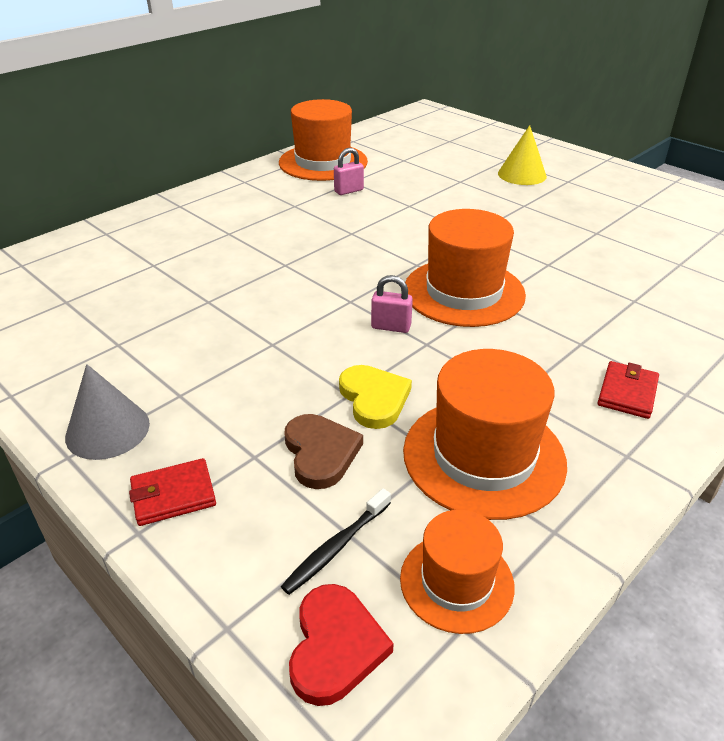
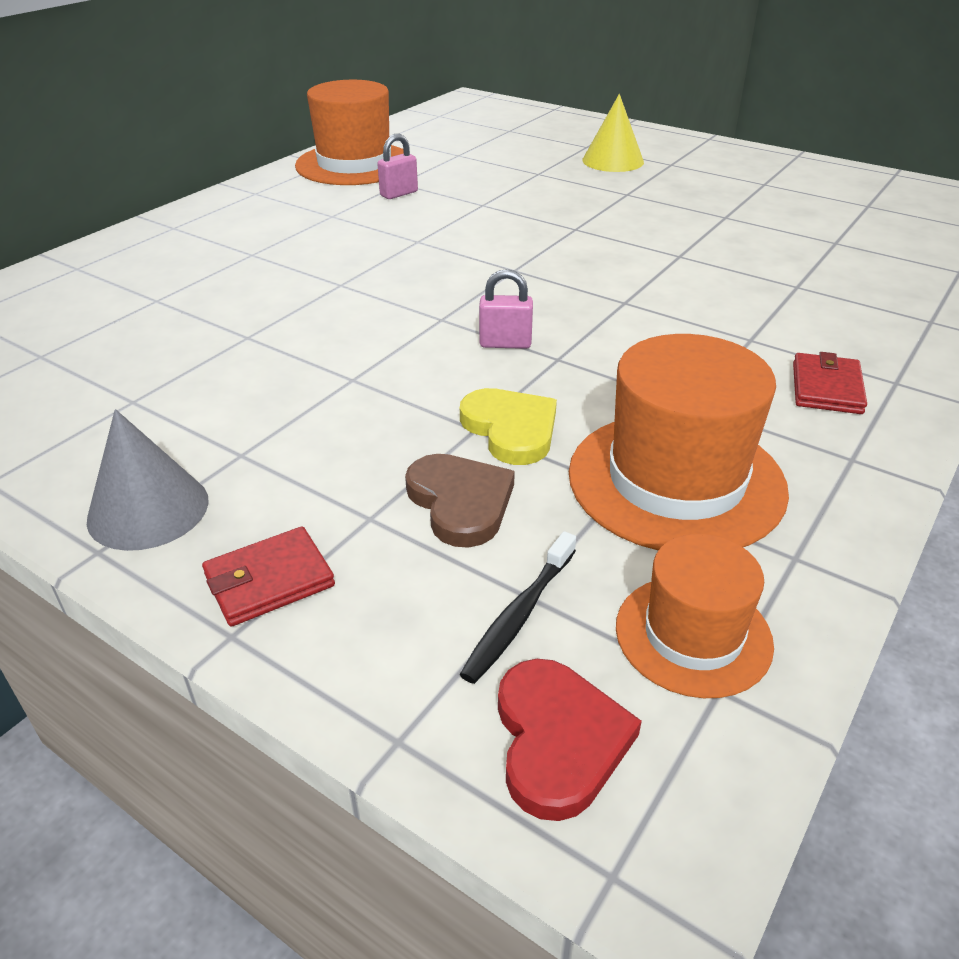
camera: 10 degrees left, 0 degrees up
(464, 292) = (585, 295): orange hat -> none

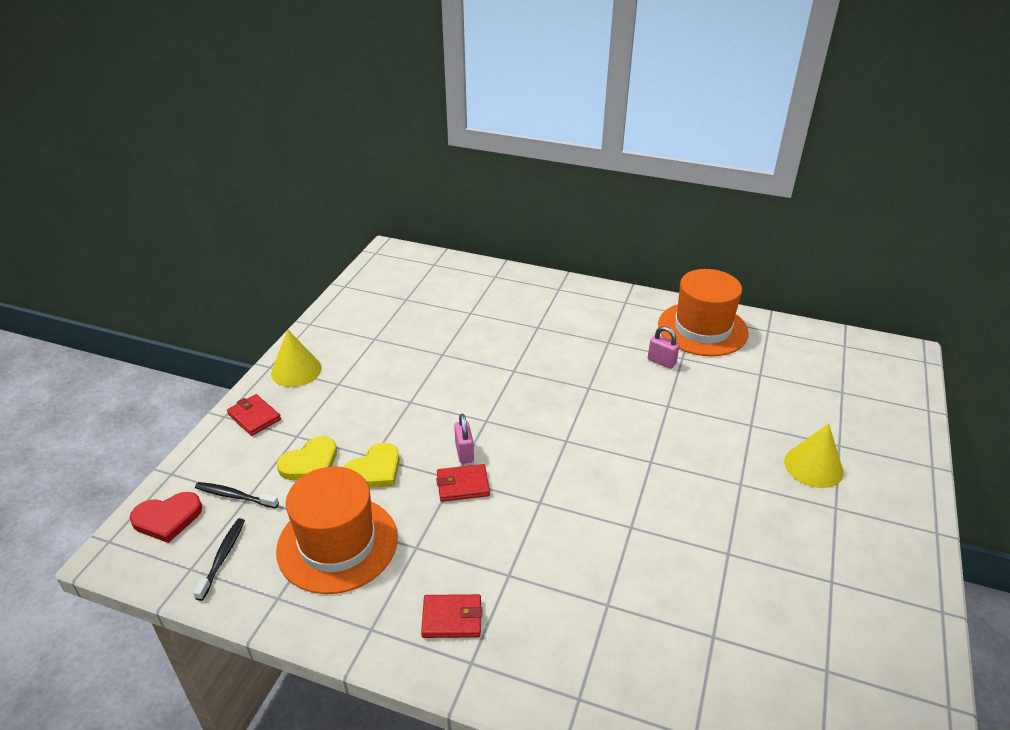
camera: 75 degrees right, 0 degrees up
(148, 509) = (296, 370): grey cone -> yellow cone
(460, 502) = (310, 463): brown heart -> yellow heart
(575, 352) = (463, 485): none -> red wallet
(693, 635) = (222, 557): orange hat -> black toothbrush

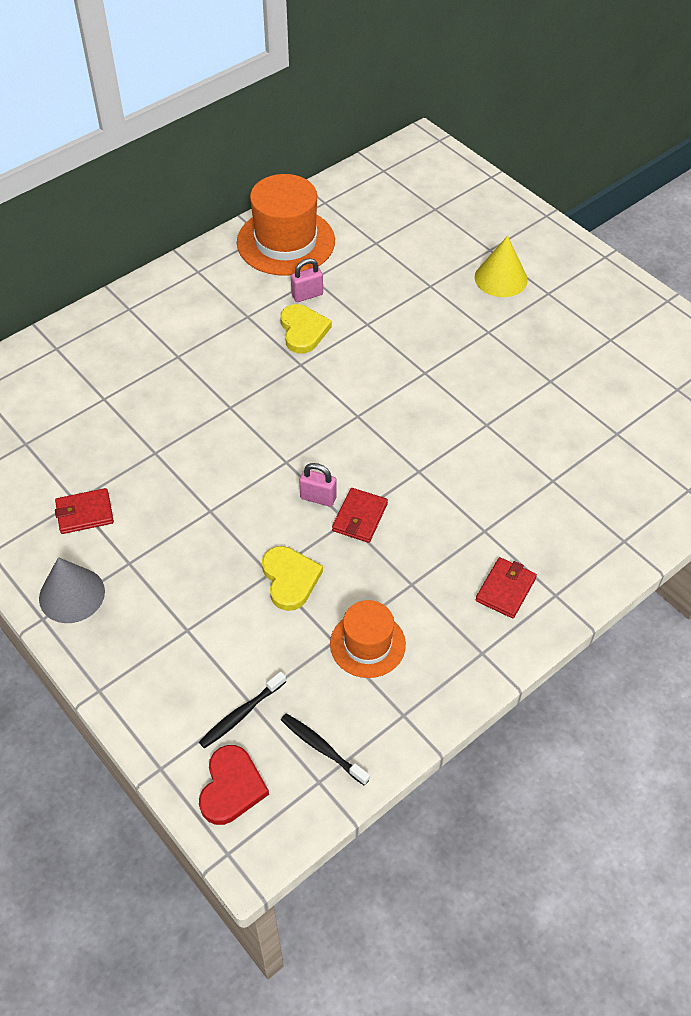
camera: 60 degrees left, 15 degrees up
(254, 417) = (124, 660): red wallet -> red wallet (85, 513)
(296, 370) = (72, 594): yellow cone -> grey cone
(310, 463) = (239, 630): yellow heart -> yellow heart (303, 331)
(337, 543) = (367, 644): orange hat -> orange hat, size x0.59

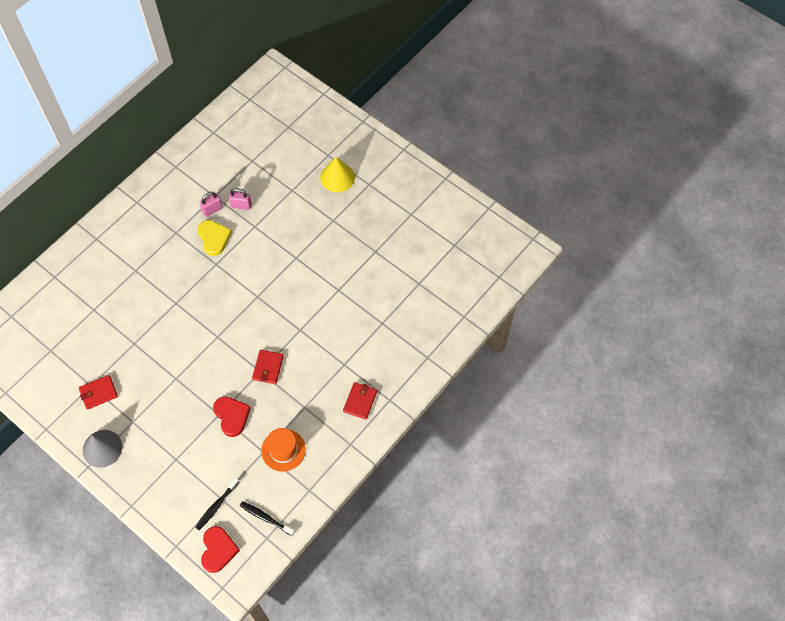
camera: 10 degrees left, 10 degrees up
(286, 242) = (192, 169): orange hat -> none
(290, 579) = (232, 416): yellow heart -> red heart
(318, 498) = (241, 358): pink padlock -> pink padlock (241, 205)

